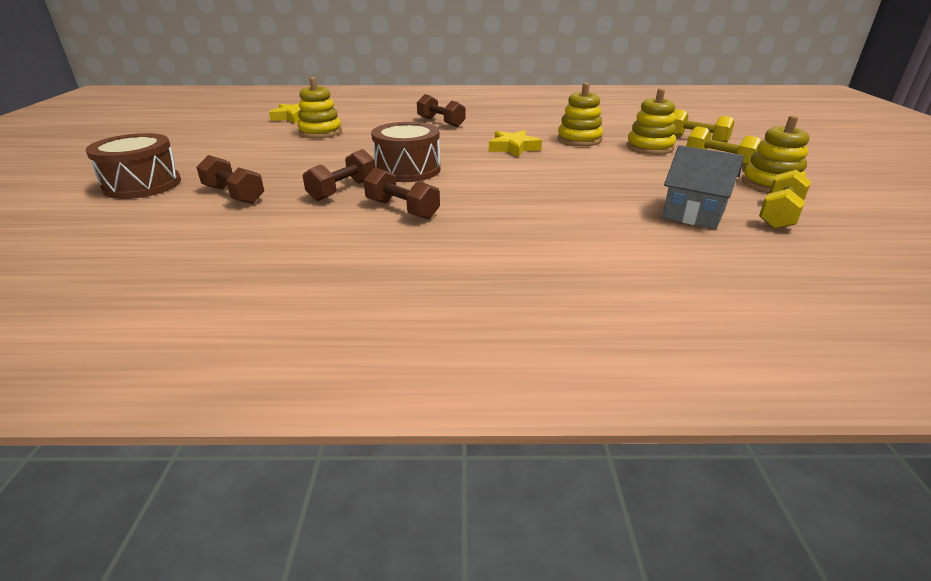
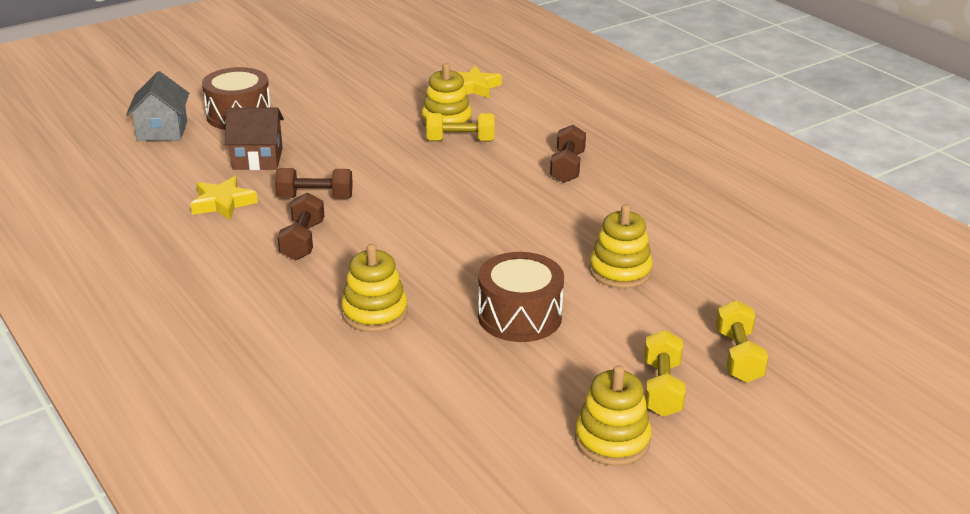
camera: 55 degrees right, 0 degrees up
(234, 195) = (257, 159): brown dumbbell -> brown house
(408, 170) = (396, 207): brown drum -> brown drum (519, 316)
(513, 148) = (533, 239): yellow star -> yellow star (223, 203)
(649, 147) = (653, 327): yellow stacking toy -> yellow stacking toy (374, 313)
(693, 214) = (451, 398): grey house -> grey house (162, 131)
(779, 215) = (505, 457): yellow dumbbell -> yellow dumbbell (460, 141)

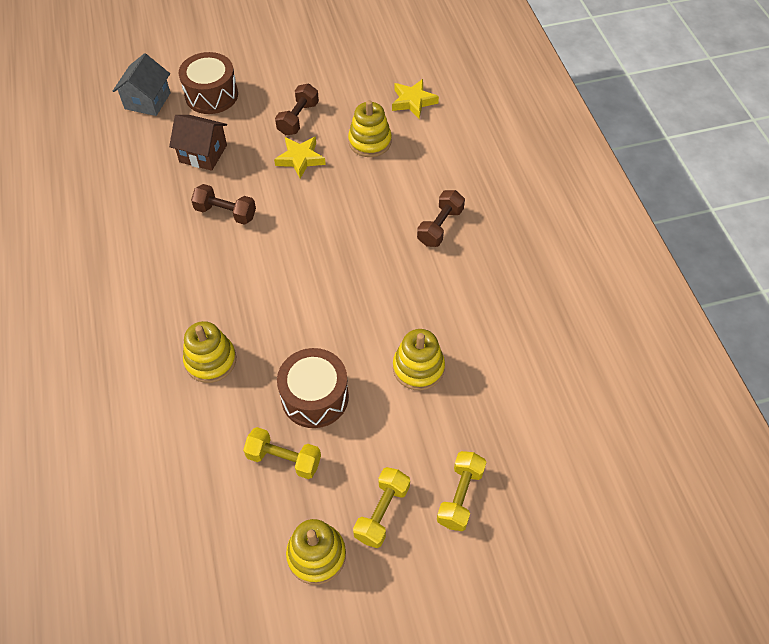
camera: 20 degrees right, 25 degrees up
(223, 203) = (156, 201): yellow star -> yellow star (300, 159)
(302, 241) = (195, 262): brown dumbbell -> brown dumbbell (298, 118)
(460, 141) = (369, 170): yellow dumbbell -> yellow dumbbell (284, 459)

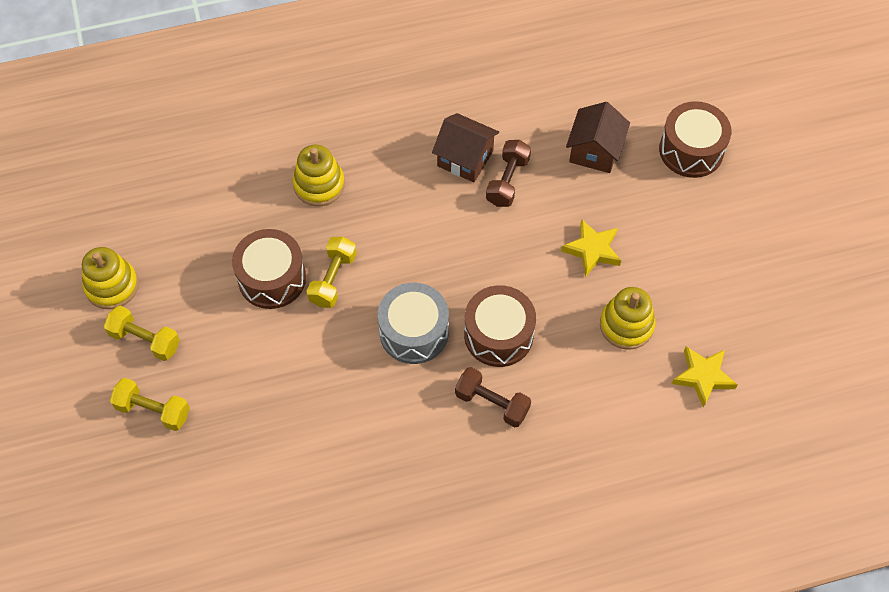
camera: 90 degrees right, 5 degrees up
(147, 101) = (674, 87): grey house -> none
(197, 243) = (465, 158): none -> brown house
(284, 459) = (207, 255): yellow dumbbell -> yellow dumbbell (333, 279)
(298, 118) = (659, 244): brown dumbbell -> none
(374, 280) = (414, 332): none -> grey drum
(378, 221) = (498, 335): none -> brown drum
(418, 368) = (300, 375): yellow stacking toy -> none

